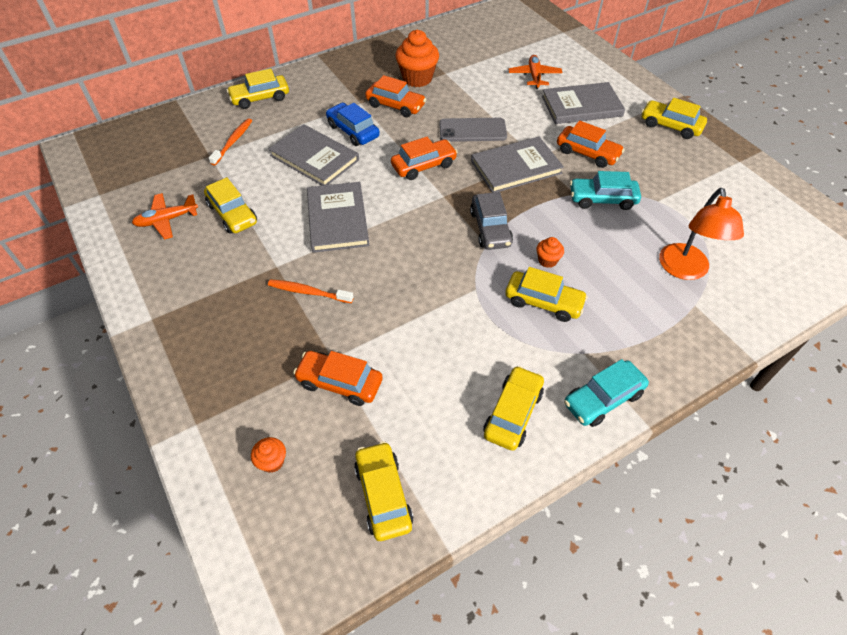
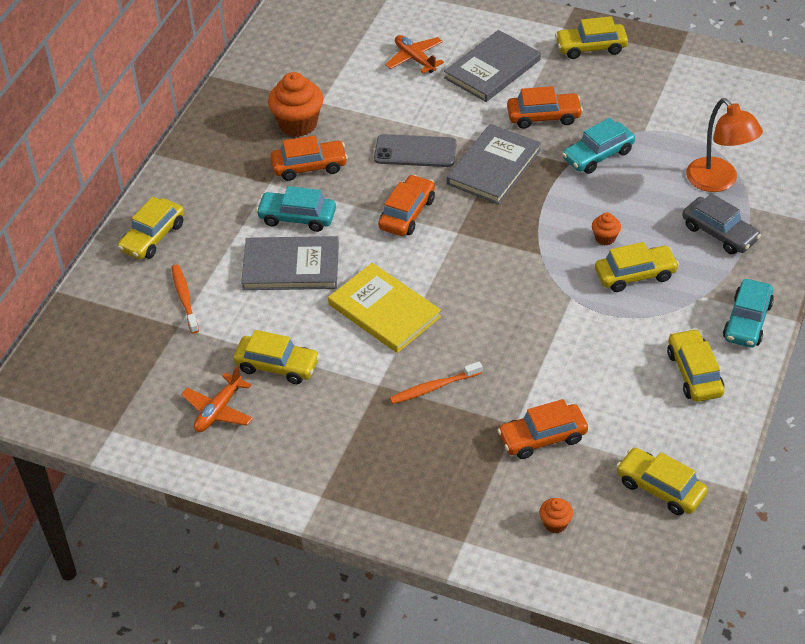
camera: 35 degrees left, 5 degrees down
(337, 219) = (384, 310): grey book -> yellow book
(353, 131) = (297, 217): blue car -> turquoise car
(472, 130) = (415, 151): grey phone -> grey phone turned 45 degrees clockwise
(490, 228) = (530, 238): grey car -> grey car (719, 233)

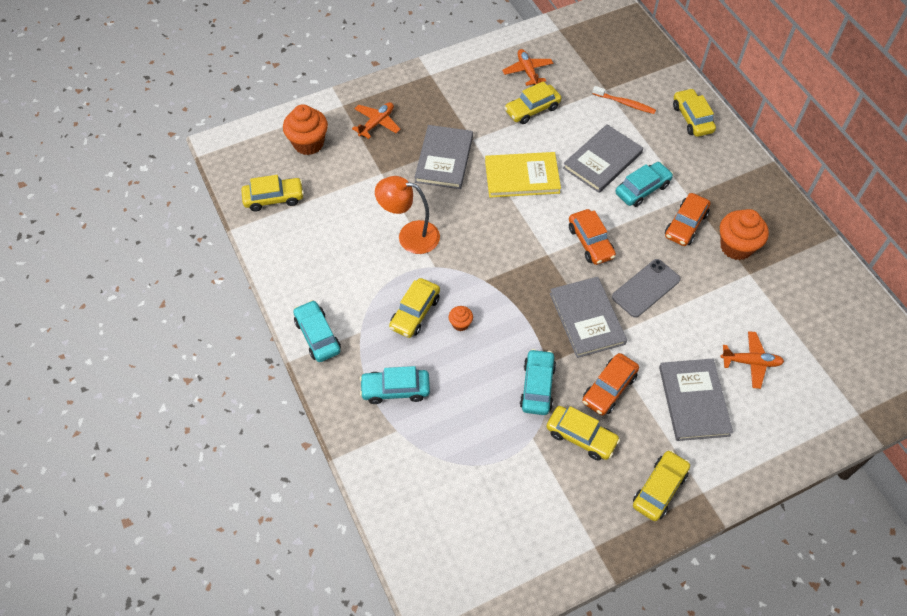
camera: 130 degrees right, 10 degrees up
(434, 387) = (444, 159): orange toothbrush -> grey book
(453, 485) = (377, 123): none -> orange plane
(542, 438) = (360, 177): orange car -> none
(555, 523) = (308, 143): orange cupcake -> orange cupcake, size x2.03
(694, 373) = (317, 276): yellow car -> yellow car (581, 436)
(718, 182) = (437, 434): orange lamp -> orange lamp (410, 236)
(719, 233) = (395, 389): grey car -> turquoise car

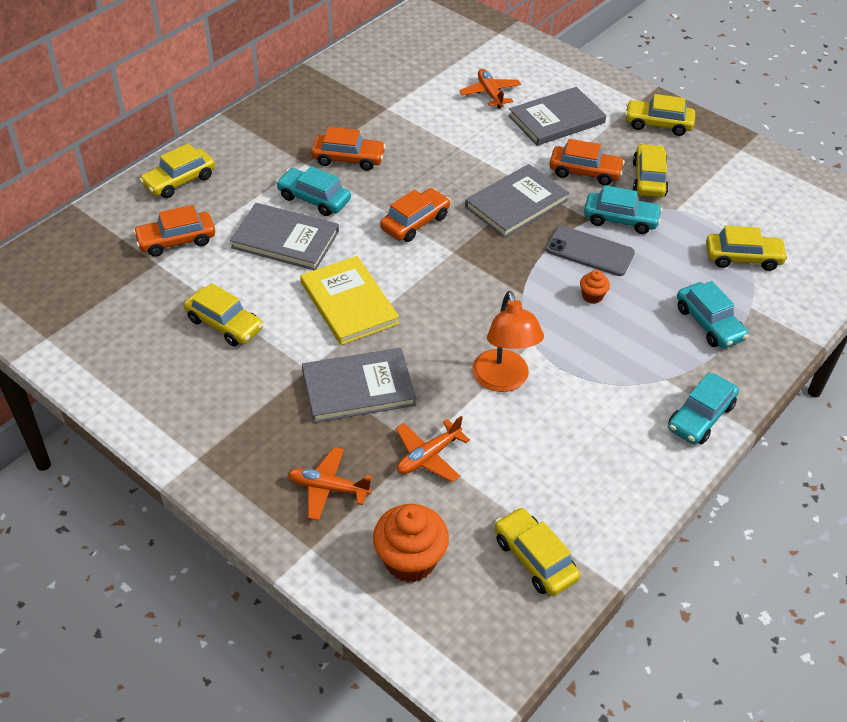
camera: 115 degrees left, 10 degrees down
(415, 313) = (606, 339): yellow car -> yellow car (743, 258)
(527, 71) = (150, 348): orange plane -> orange plane (428, 456)
(537, 386) = (620, 219): turquoise car -> turquoise car turned 150 degrees counterclockwise
(625, 103) = (176, 241): orange toothbrush -> orange car
(646, 288) = (450, 171): grey phone -> grey phone (589, 251)
(736, 247) = (357, 121): orange cupcake -> none

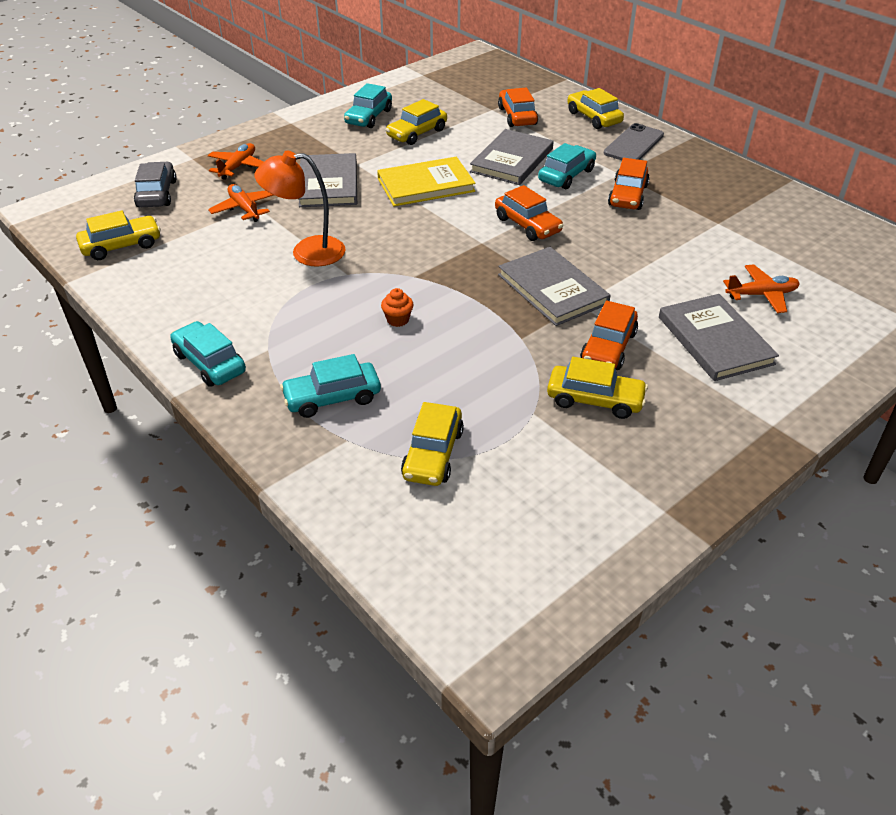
camera: 100 degrees right, 5 degrees down
(410, 560) = (157, 194): orange cupcake -> grey car
(589, 251) = (467, 329): grey phone -> grey phone (633, 144)
(620, 219) = (518, 361): turquoise car -> turquoise car (369, 117)
(658, 124) = (717, 432): yellow car -> none

